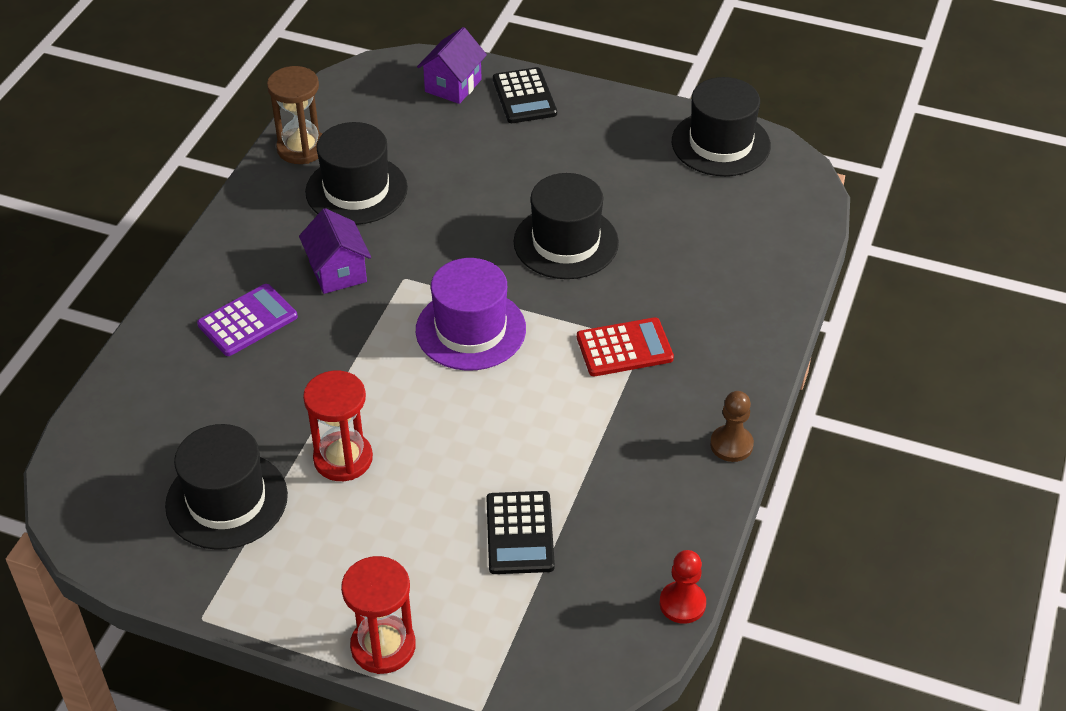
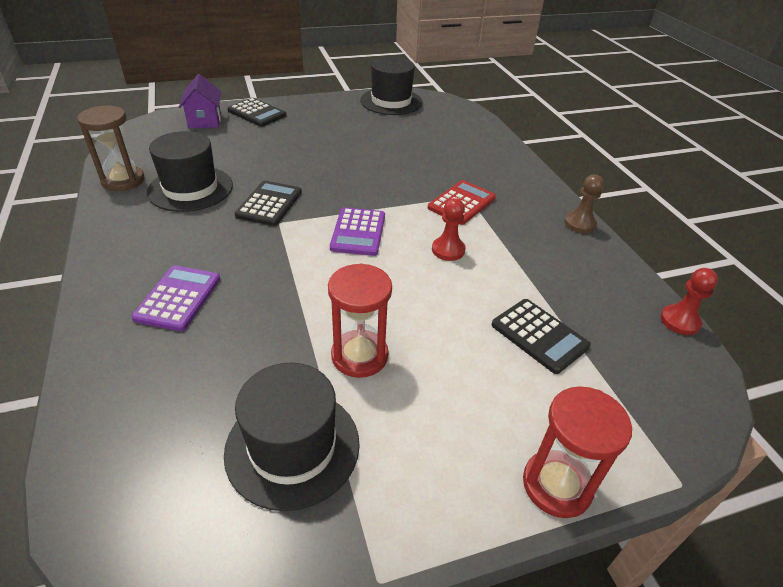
camera: 40 degrees left, 5 degrees down
(338, 272) = (224, 238): purple house -> none
(416, 248) = (269, 204): none -> black calculator
(470, 329) = (358, 232): purple hat -> purple calculator
(539, 398) = (448, 250): none -> red pawn
(566, 242) = (363, 167): black hat -> none

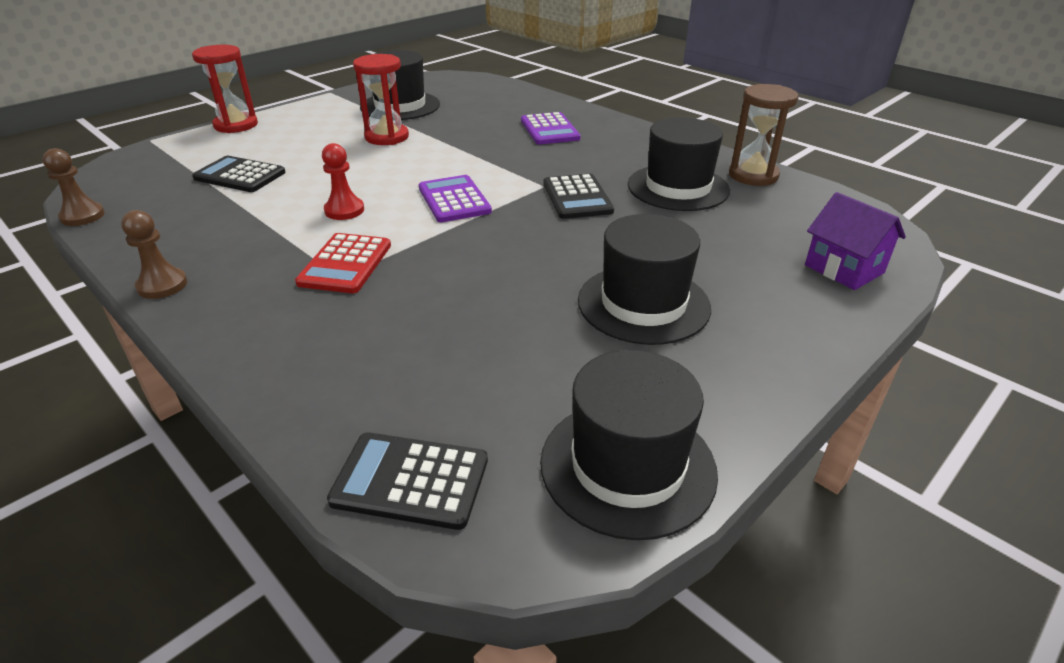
camera: 155 degrees right, 5 degrees down
(257, 113) = (809, 312): black calculator -> black calculator (410, 480)
(321, 136) = (643, 304): none -> black hat
(679, 321) = (82, 216): red pawn -> brown pawn

